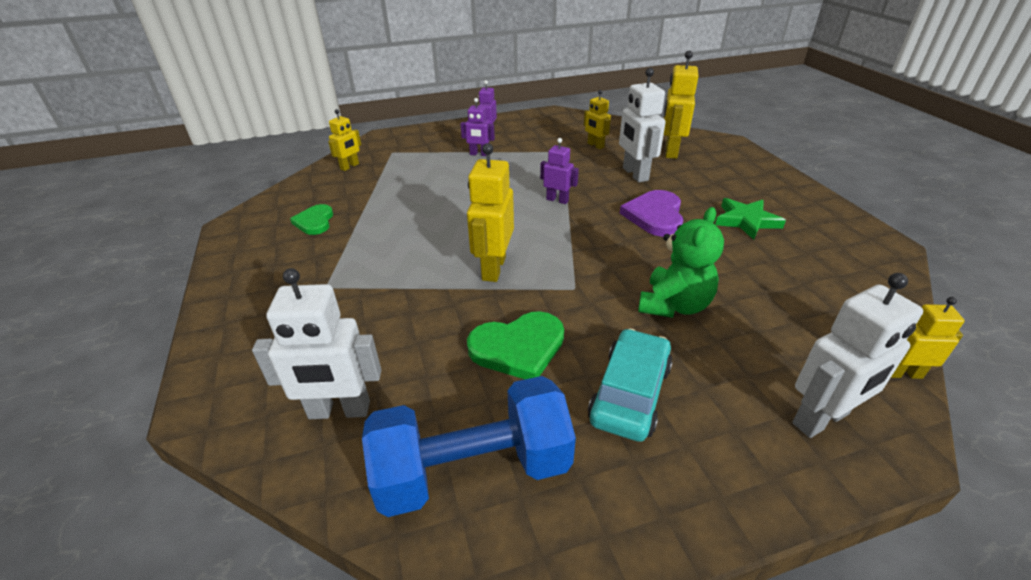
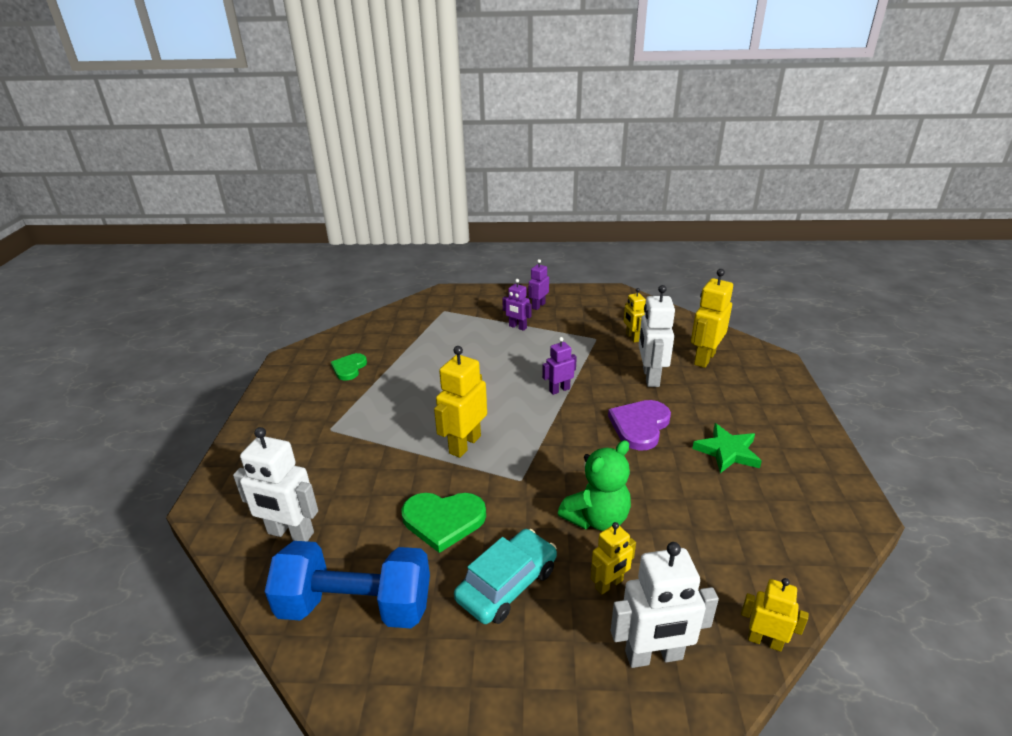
camera: 20 degrees right, 5 degrees down
(350, 167) = (402, 319): yellow robot -> yellow robot (609, 584)
(557, 200) = (559, 390): purple robot -> purple robot turned 75 degrees counterclockwise

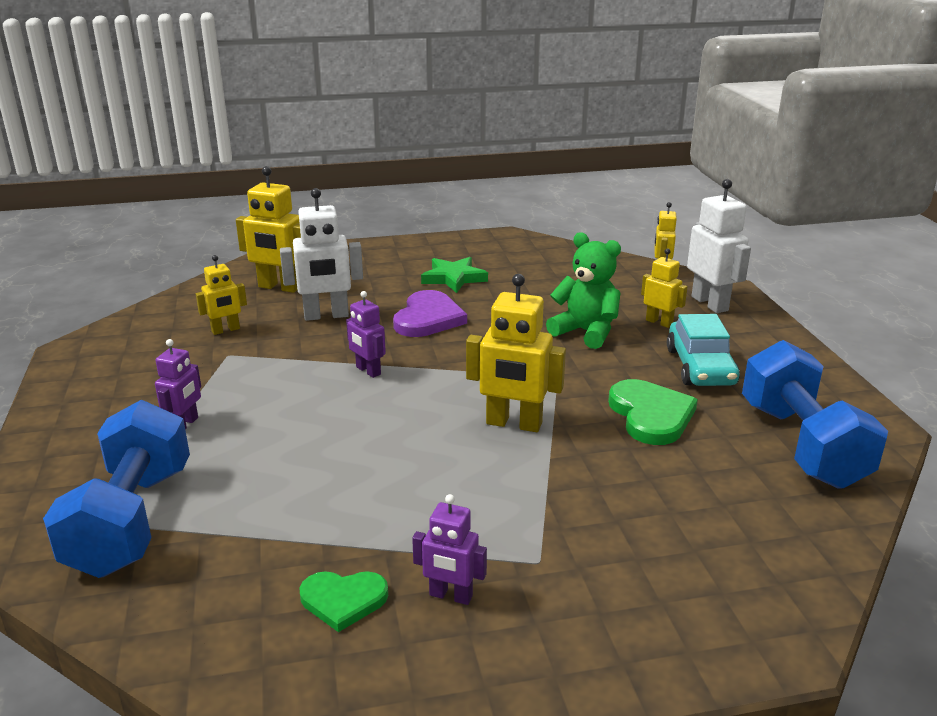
camera: 105 degrees left, 5 degrees down
(290, 533) = (759, 526): white robot -> none
(441, 317) = (132, 520): none -> blue dumbbell
(507, 584) = (700, 367): turquoise car -> turquoise car turned 120 degrees counterclockwise
(538, 306) = (106, 413): purple robot -> purple robot (450, 596)
(640, 426) = (428, 318): purple heart -> purple heart turned 90 degrees counterclockwise

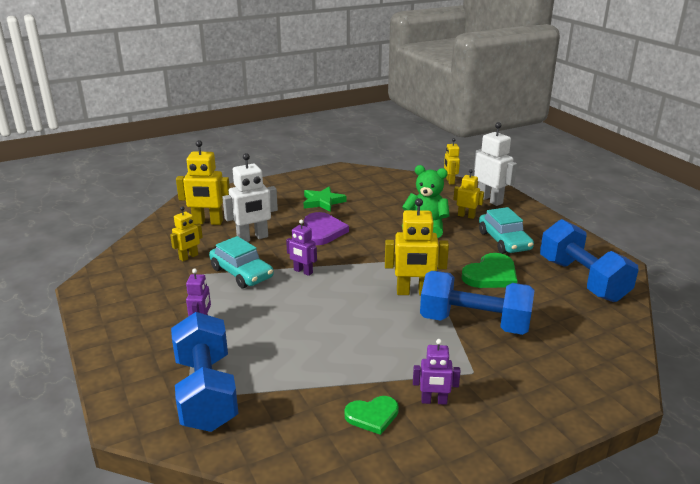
camera: 15 degrees left, 0 degrees up
(282, 361) = (241, 273): none -> turquoise car
(582, 485) = (474, 323): none -> blue dumbbell
(651, 415) = (491, 275): green heart -> green heart turned 75 degrees clockwise

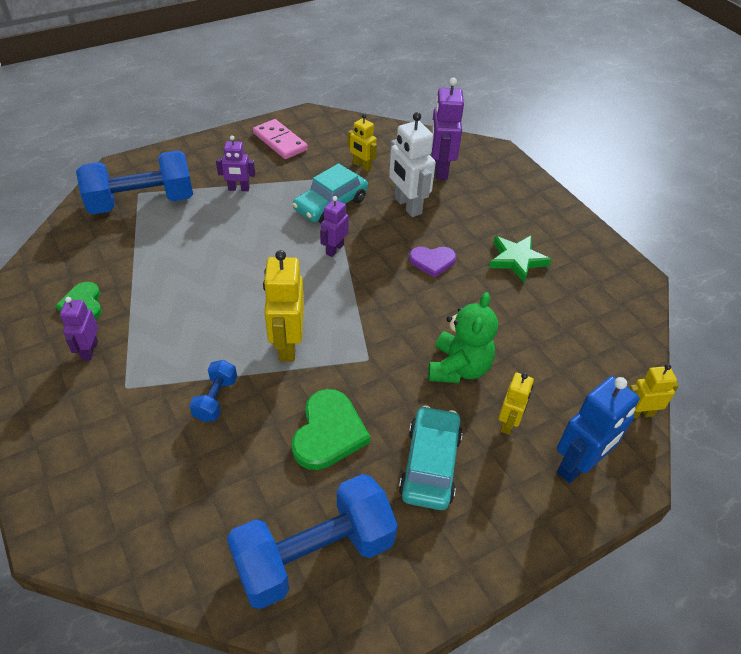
camera: 85 degrees right, 20 degrees up
(126, 302) = (280, 141): none -> pink domino
(208, 222) = (440, 169): yellow robot -> purple robot
(322, 231) = (432, 261): purple heart -> purple heart, size x0.65
(474, 323) = (216, 399): blue dumbbell -> blue dumbbell, size x0.46
(490, 200) = (578, 465): white robot -> blue robot
(491, 275) = (328, 432): green heart -> green heart turned 120 degrees counterclockwise
(504, 241) = (430, 464): turquoise car -> turquoise car turned 120 degrees clockwise

